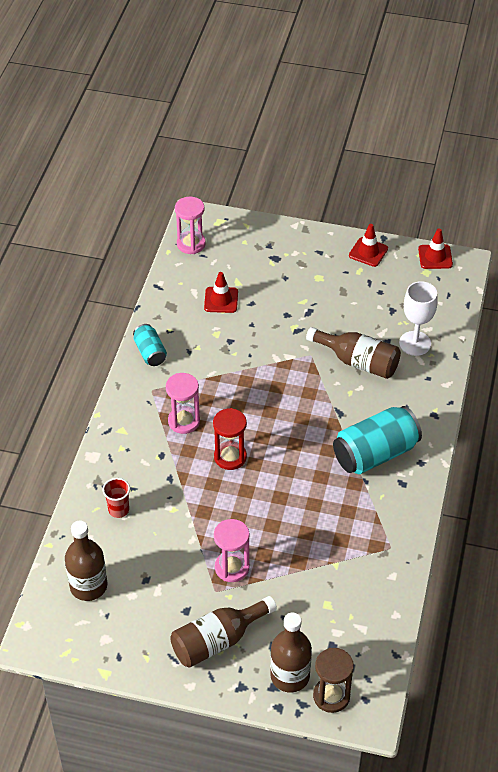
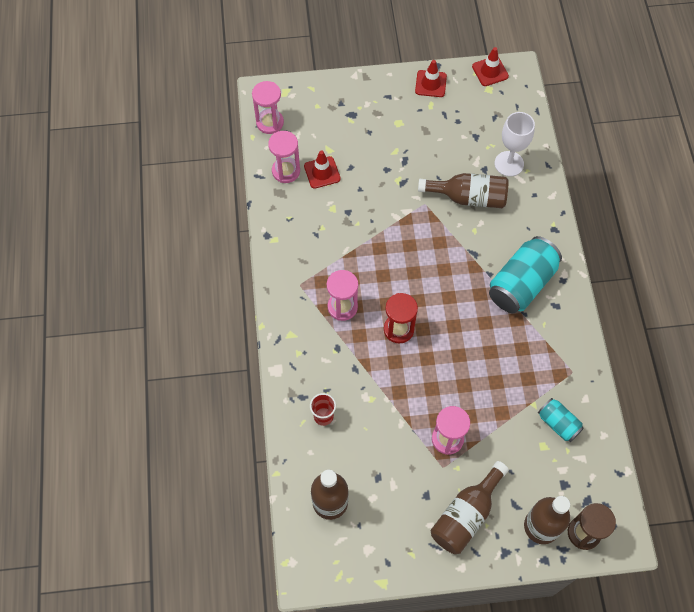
camera: 20 degrees left, 15 degrees up
(150, 352) = (281, 246): turquoise can -> turquoise can (558, 423)
(186, 289) = (286, 171): none -> pink hourglass

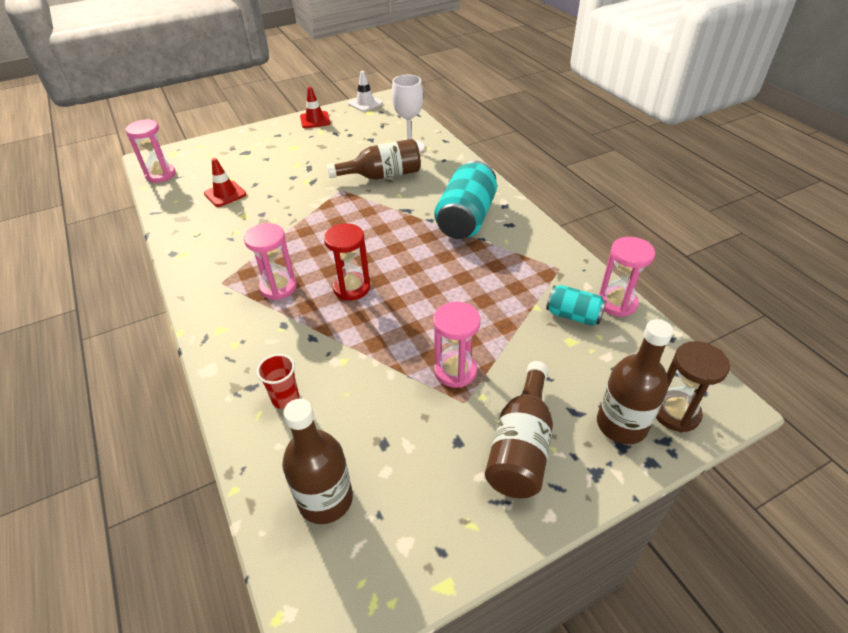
camera: 20 degrees left, 20 degrees down
(286, 171) = (185, 202): pink hourglass -> pink hourglass (617, 303)
(490, 71) = (365, 103): red traffic cone -> white traffic cone

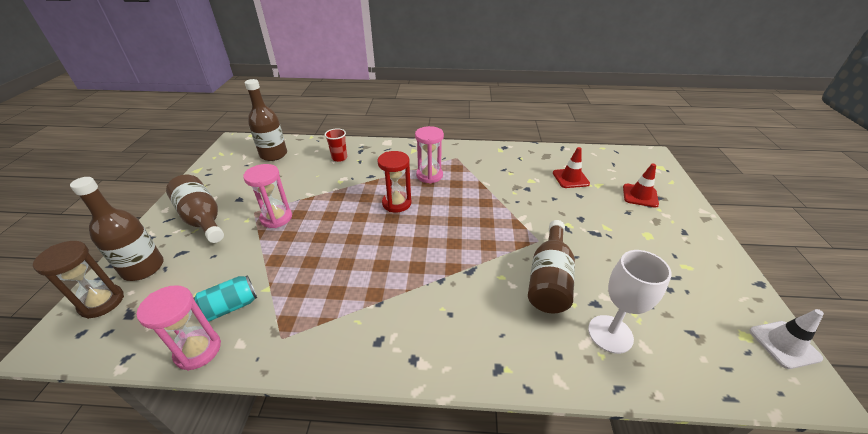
camera: 120 degrees right, 5 degrees down
(161, 175) = (620, 156): pink hourglass -> none
(315, 120) = (723, 271): red traffic cone -> red traffic cone (640, 195)
(466, 218) = (419, 309): turquoise can -> none

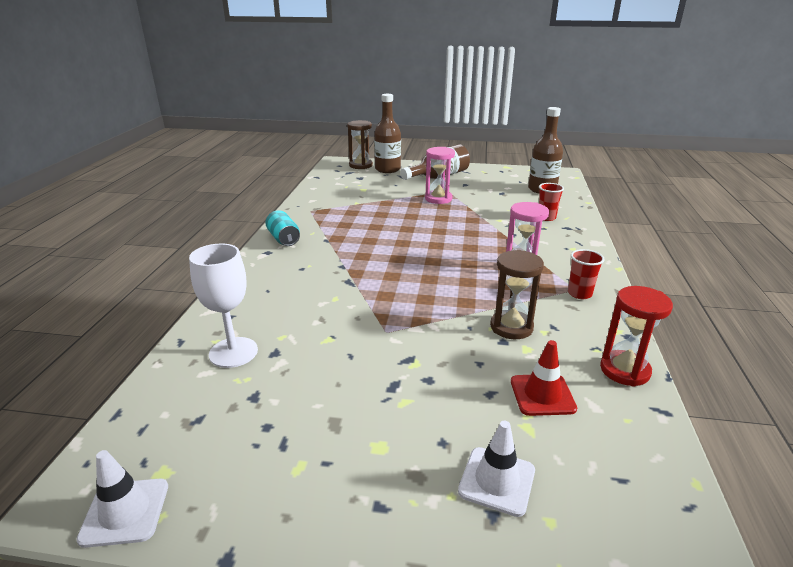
camera: 95 degrees right, 10 degrees down
(198, 350) = (312, 191): pink hourglass -> none
(230, 307) = (344, 194): turquoise can -> turquoise can (284, 239)
(396, 203) = (461, 247): red hourglass -> red hourglass (624, 370)
(462, 156) = (579, 294): none -> red cup
(510, 184) = (511, 327): none -> brown hourglass
(549, 279) = (320, 327): brown bottle -> none
(640, 195) = (497, 481): red traffic cone -> white traffic cone

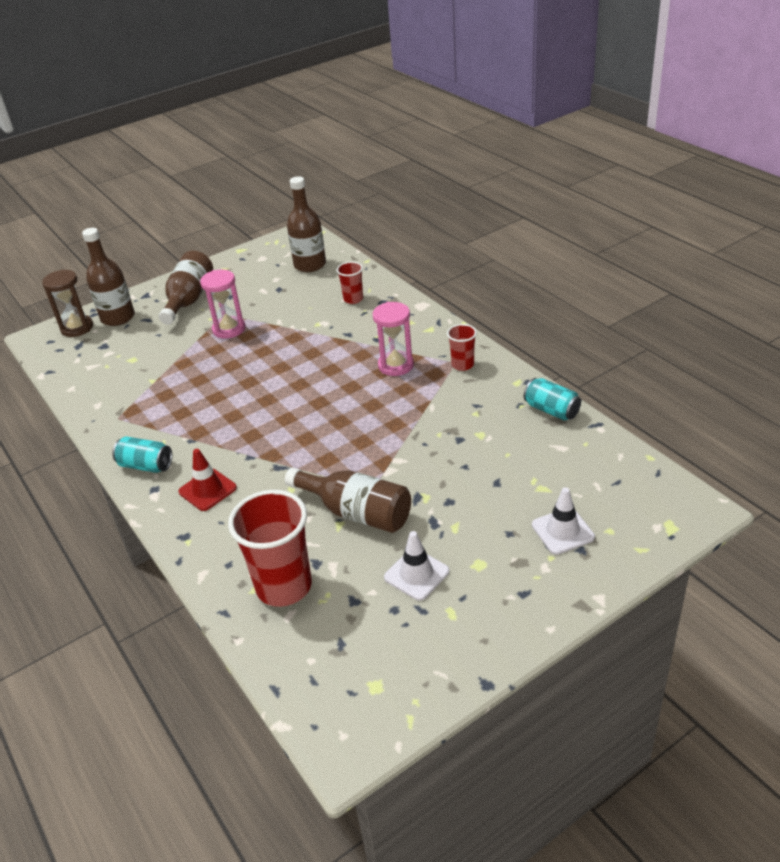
camera: 40 degrees left, 10 degrees up
(125, 512) = (391, 720): white traffic cone -> white traffic cone (416, 574)
(233, 352) = (284, 586): white goblet -> red cup
(351, 340) = (356, 512): none -> brown bottle
(511, 327) = (451, 424): brown hourglass -> none
(542, 395) = (526, 461): red traffic cone -> red traffic cone (207, 490)
(624, 370) = (551, 410): red hourglass -> turquoise can

